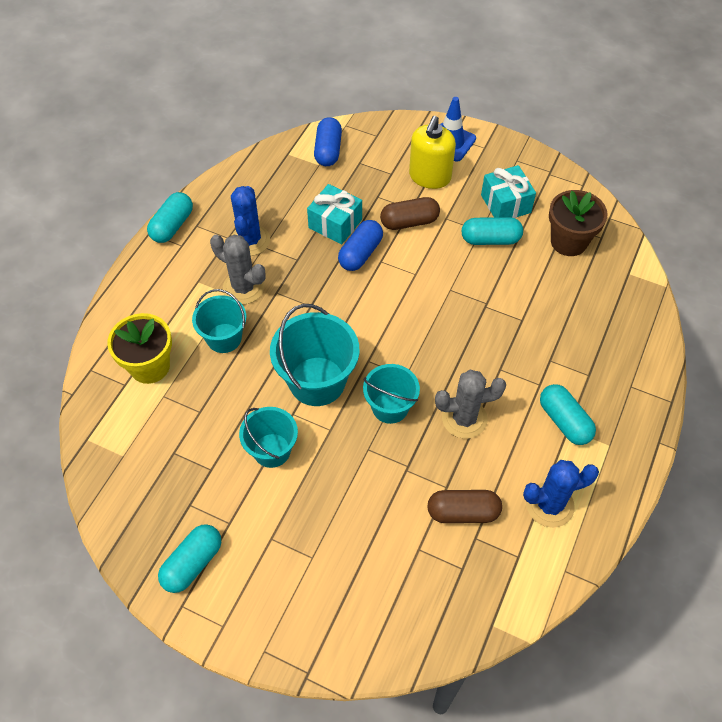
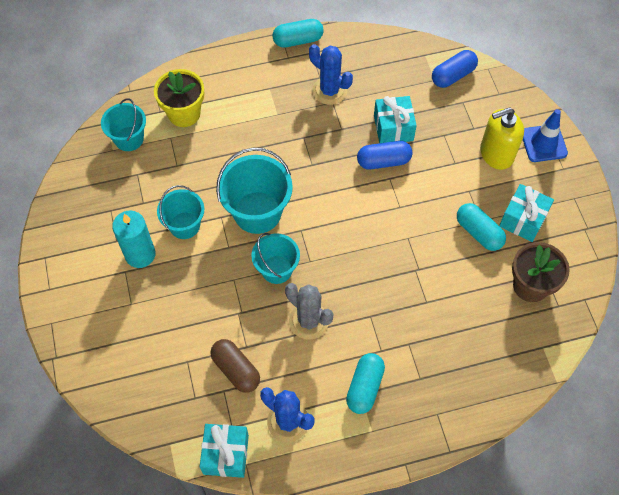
camera: 50 degrees right, 5 degrees up
(193, 563) = (75, 242): turquoise capsule -> none
(224, 338) = (241, 136): turquoise bucket -> turquoise bucket (129, 139)
(243, 288) = (289, 116): grey cactus -> none
(250, 240) = (329, 91): blue cactus -> blue cactus turned 75 degrees clockwise
(266, 511) = (140, 254): none -> turquoise candle
(409, 222) = (441, 170): brown capsule -> none
(542, 581) = (226, 454): none -> turquoise gift

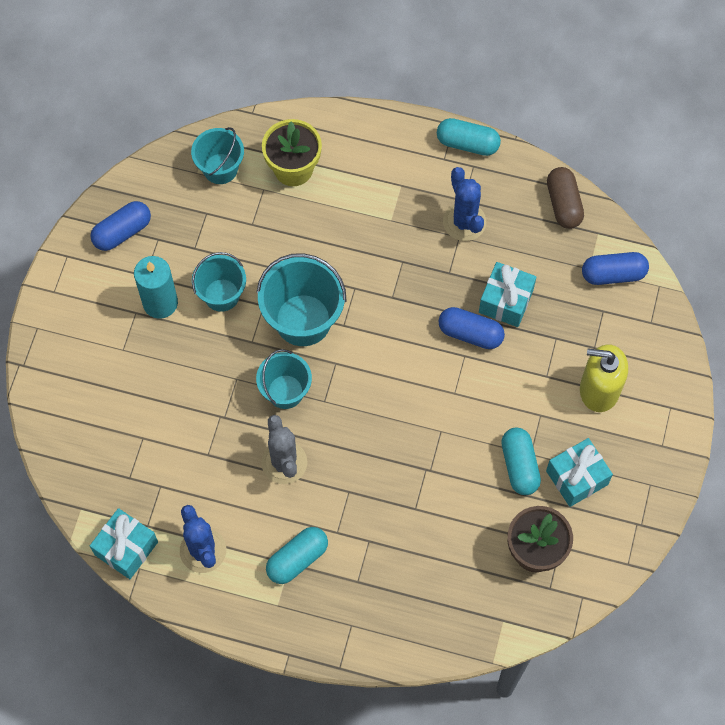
camera: 30 degrees right, 5 degrees up
(79, 218) = (122, 232): none -> blue capsule
(236, 370) = (184, 472): brown capsule -> brown capsule (563, 204)
(543, 143) = (660, 406): blue traffic cone -> none

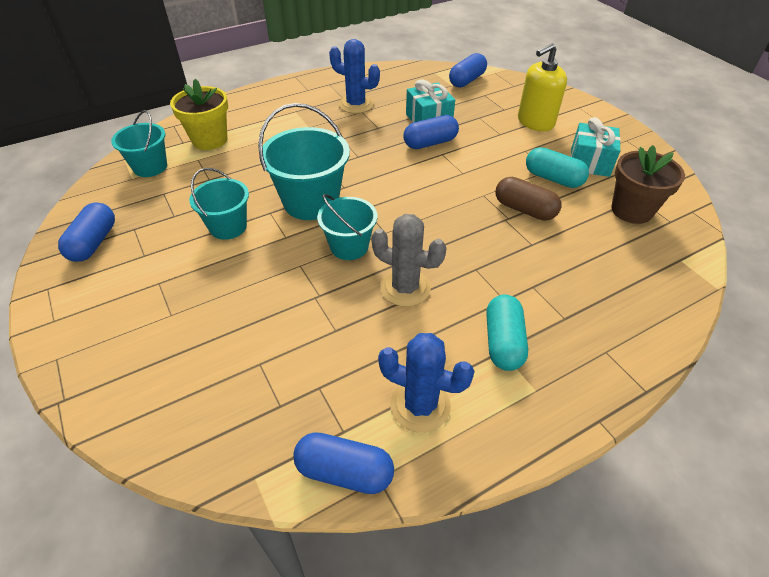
camera: 45 degrees left, 20 degrees down
(126, 548) = (344, 471): turquoise gift -> blue capsule
(160, 303) = (176, 263): turquoise candle -> none
(467, 143) = (313, 78): turquoise capsule -> none
(563, 204) = (400, 72): brown capsule -> brown capsule (524, 210)

